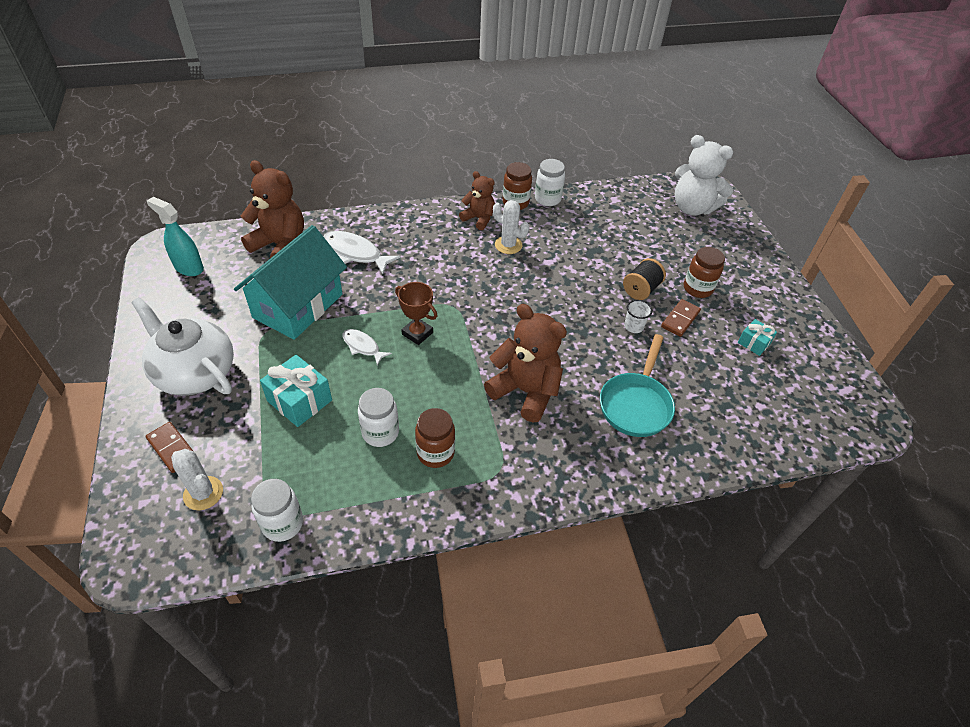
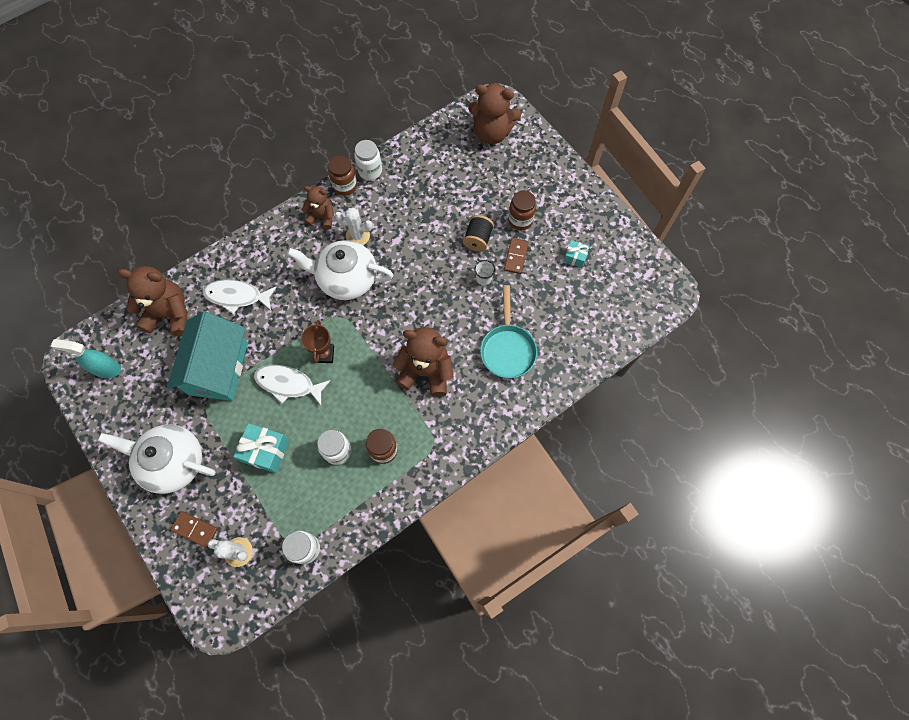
camera: 20 degrees left, 20 degrees up
(362, 346) = (288, 384): white fish -> white fish, size x1.65
(417, 333) = (324, 354): brown trophy -> brown trophy turned 75 degrees clockwise
(477, 276) = (346, 279): none -> white teapot
(692, 208) = (492, 133): white teddy bear -> brown teddy bear

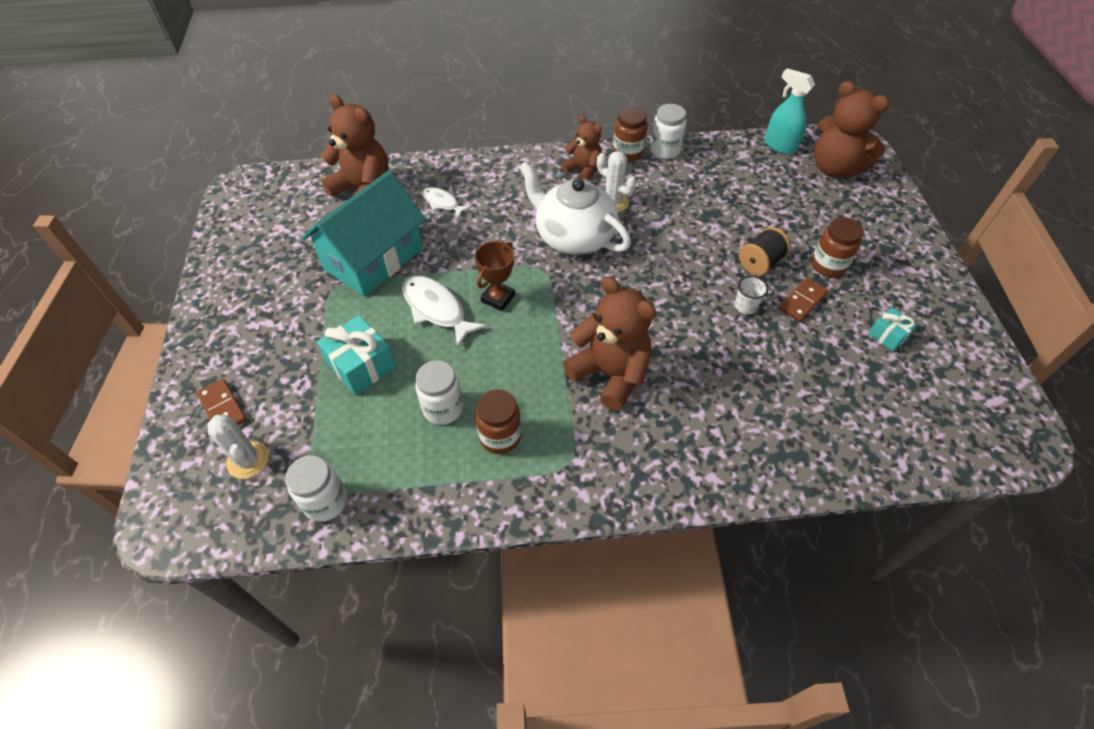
camera: 30 degrees right, 15 degrees down
(106, 369) = (265, 210): turquoise spray bottle -> turquoise spray bottle (779, 146)
(173, 462) = (256, 326): white teapot -> none
(237, 296) = (442, 203): white fish -> white fish, size x0.60
(507, 349) = (736, 398): turquoise pan -> none

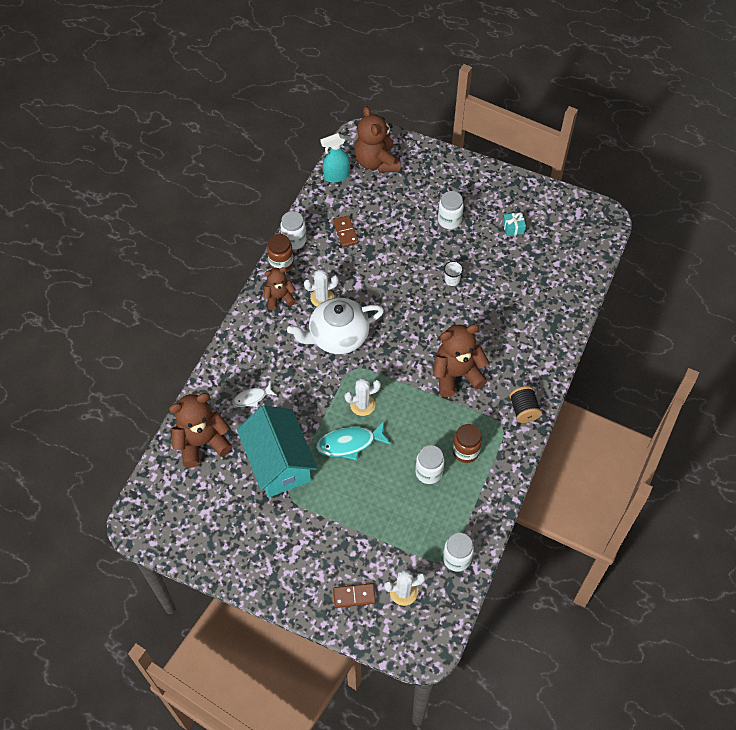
camera: 60 degrees left, 5 degrees up
(361, 365) = (369, 504): turquoise gift -> none
(436, 309) = (349, 443): white fish -> turquoise fish
(498, 298) = (362, 405): brown trophy -> white cactus
(760, 263) = (425, 252): black spool -> black spool (523, 410)
(802, 301) = (466, 250): brown domino -> brown domino (345, 232)
(828, 265) = (449, 220): brown jar -> white jar
(834, 168) = (376, 162): brown teddy bear -> brown teddy bear turned 90 degrees clockwise

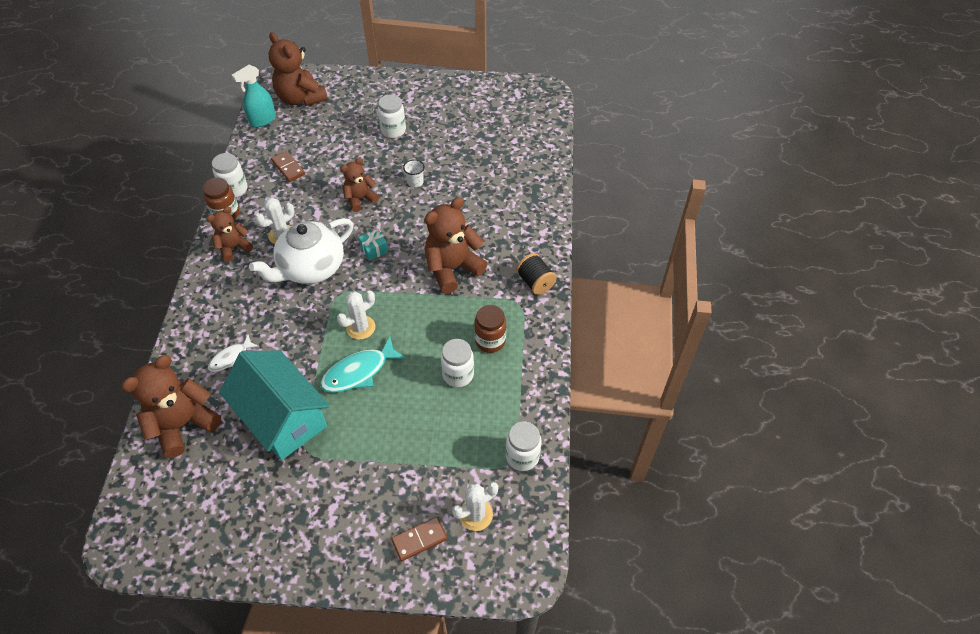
camera: 20 degrees left, 5 degrees down
(398, 282) = (360, 199): none -> brown teddy bear
(513, 228) = (459, 121): turquoise gift -> turquoise gift (374, 249)

